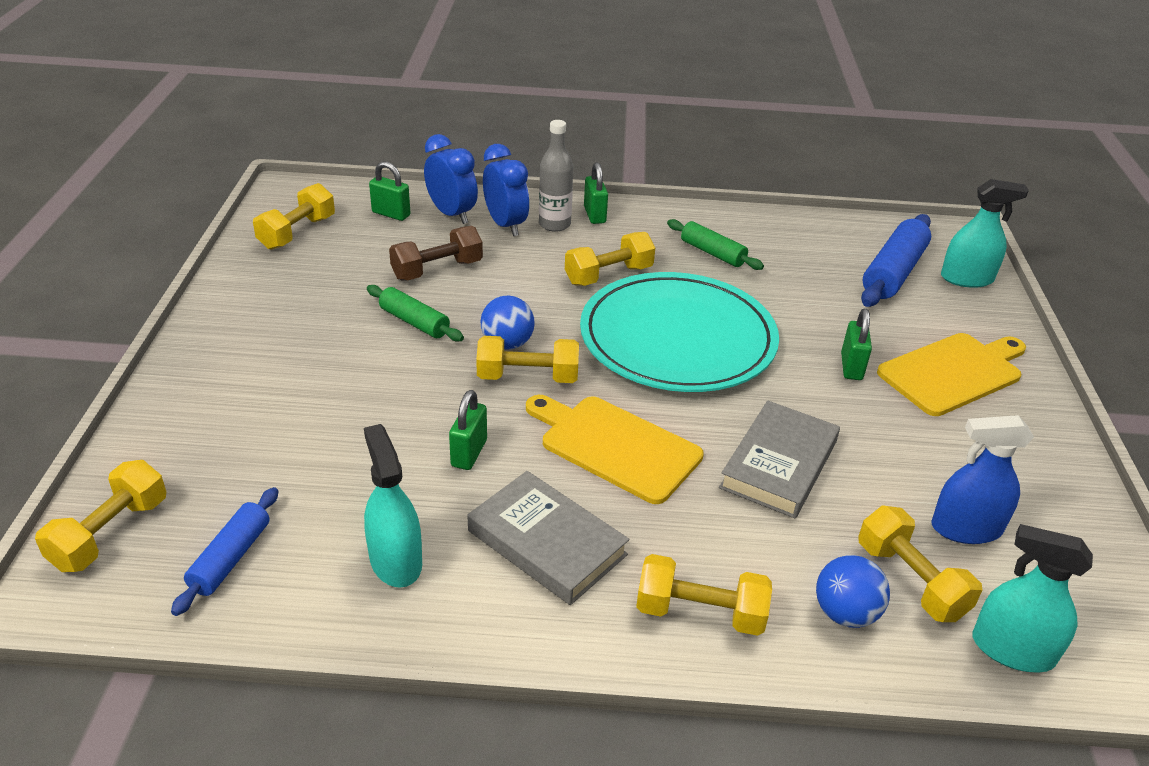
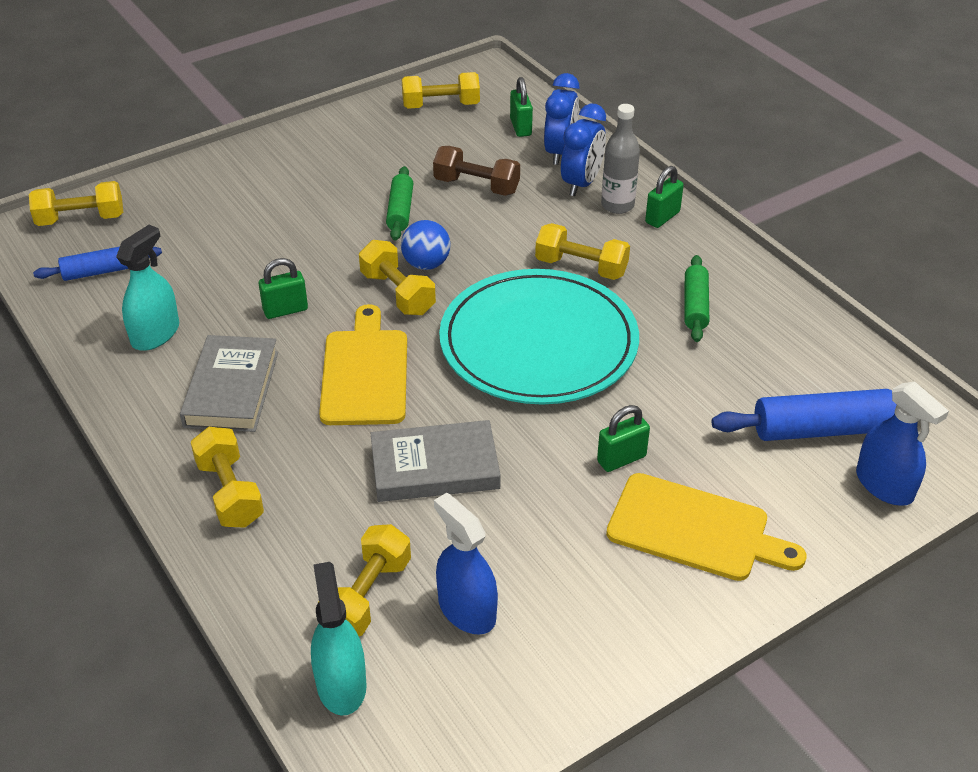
camera: 55 degrees right, 5 degrees up
(845, 613) = (296, 570): blue ball -> none
(966, 278) = (884, 485): turquoise spray bottle -> blue spray bottle

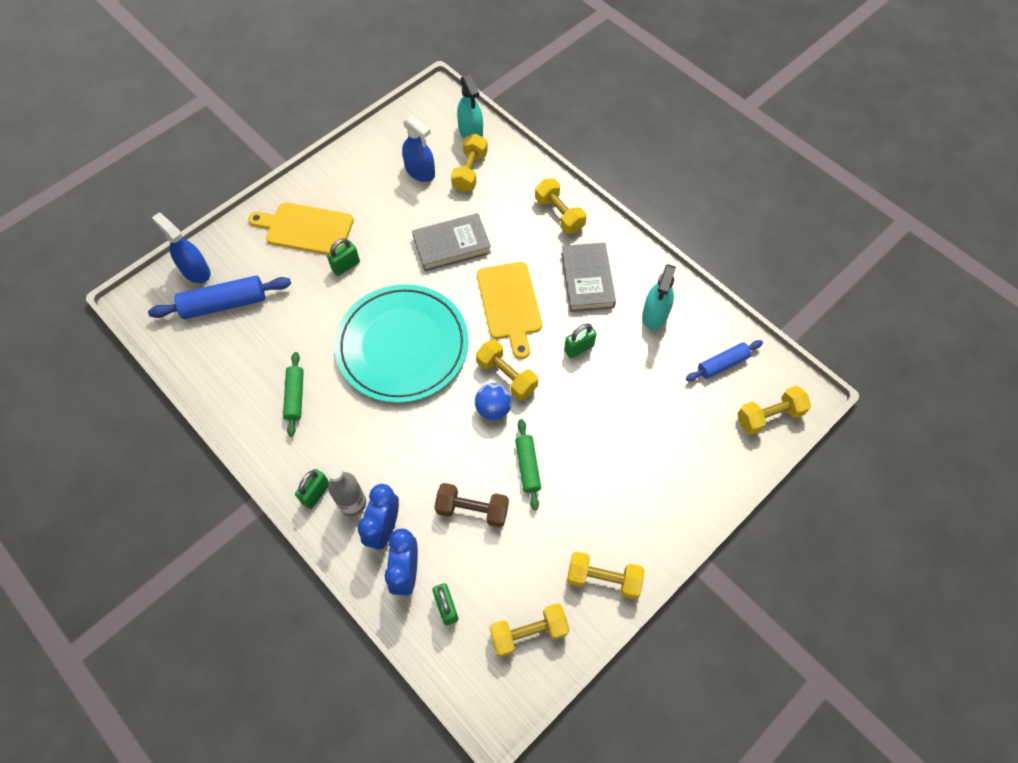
camera: 170 degrees right, 20 degrees up
(581, 267) = (378, 424): yellow dumbbell -> yellow dumbbell (603, 578)

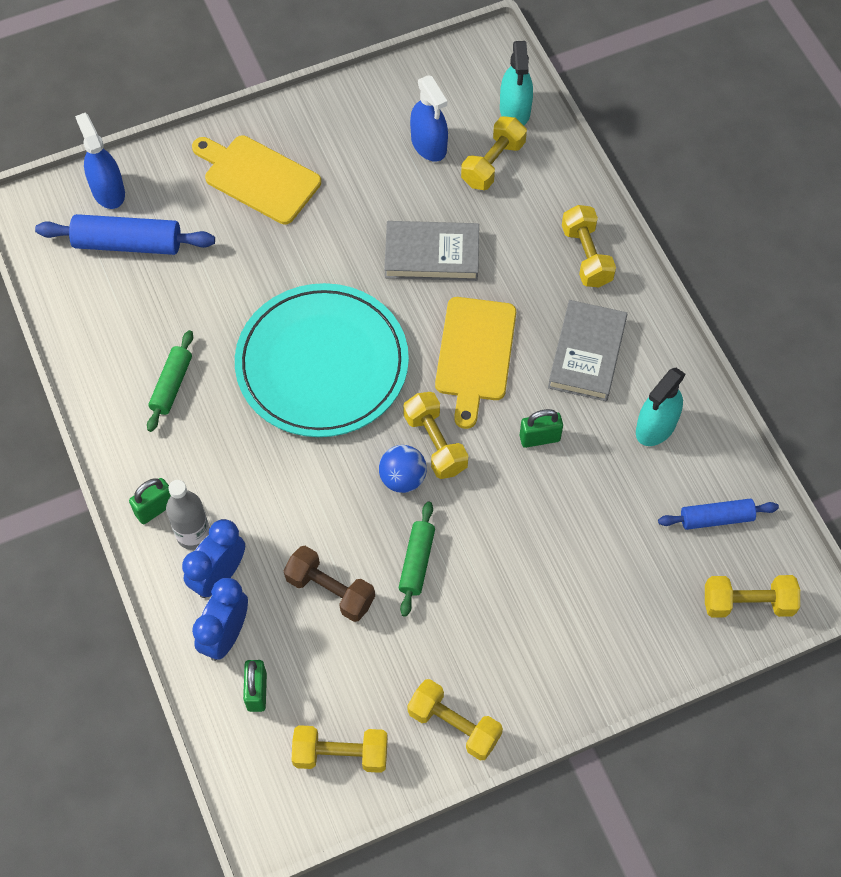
camera: 20 degrees right, 0 degrees up
(346, 266) = (290, 241): green padlock -> none

